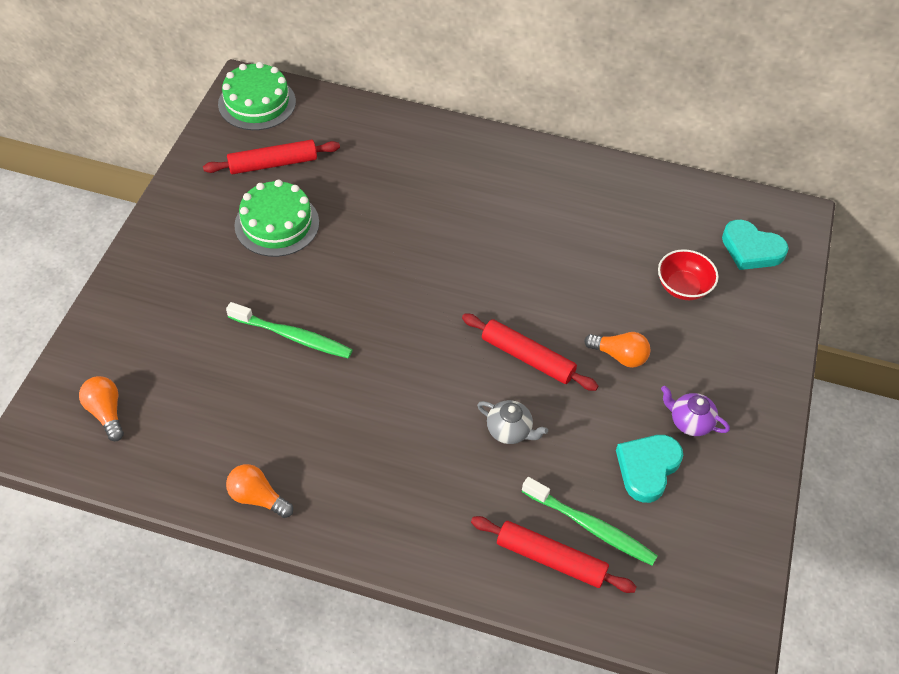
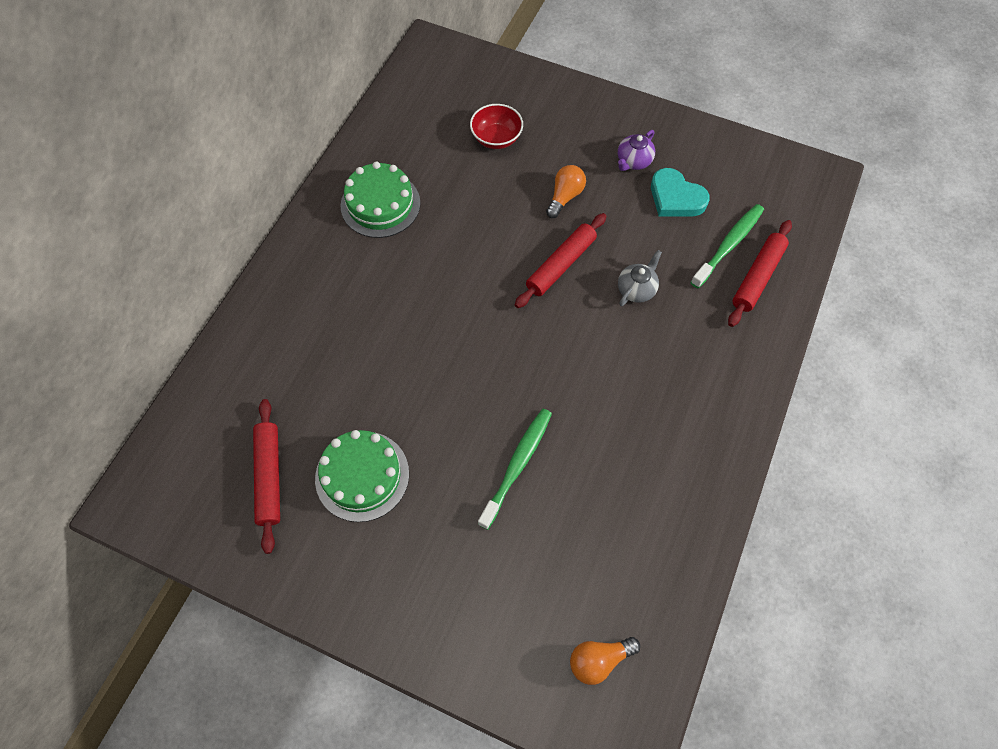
camera: 80 degrees left, 10 degrees up
(257, 103) = (162, 492): green cake -> green cake (380, 204)
(257, 497) = (701, 505): orange light bulb -> none
(751, 249) = (462, 83): turquoise heart -> none

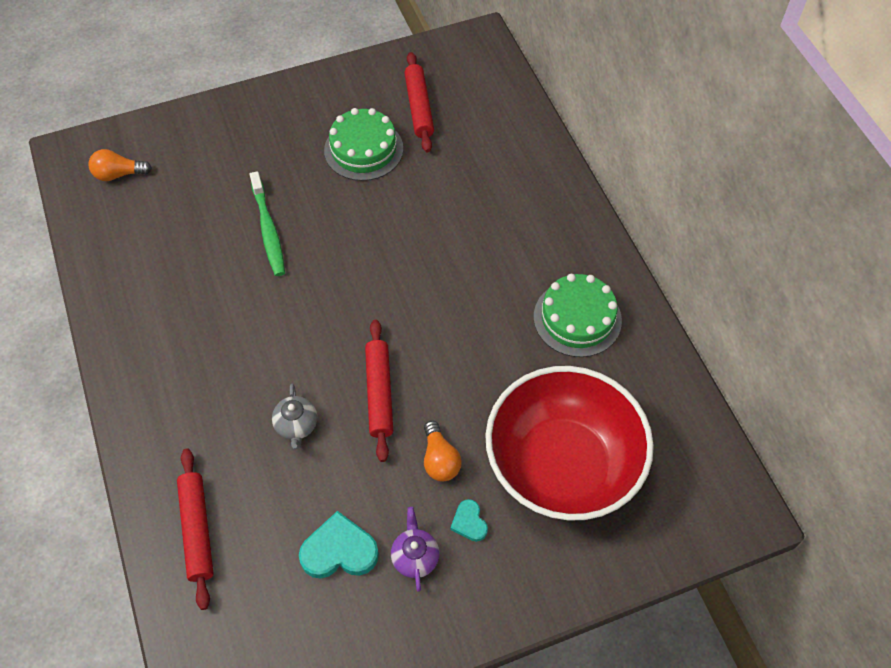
camera: 135 degrees right, 5 degrees down
(269, 476) = (419, 107): red rolling pin -> red rolling pin turned 45 degrees clockwise
(496, 138) = (562, 465): red bowl -> red bowl, size x2.41
(584, 153) = (469, 522): none -> turquoise heart
(599, 660) = (118, 174): orange light bulb -> orange light bulb turned 120 degrees counterclockwise
(728, 245) = (248, 541): green toothbrush -> none

